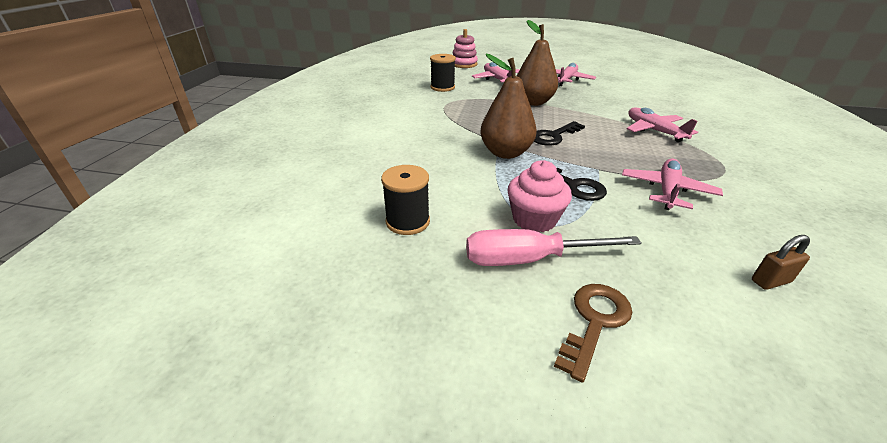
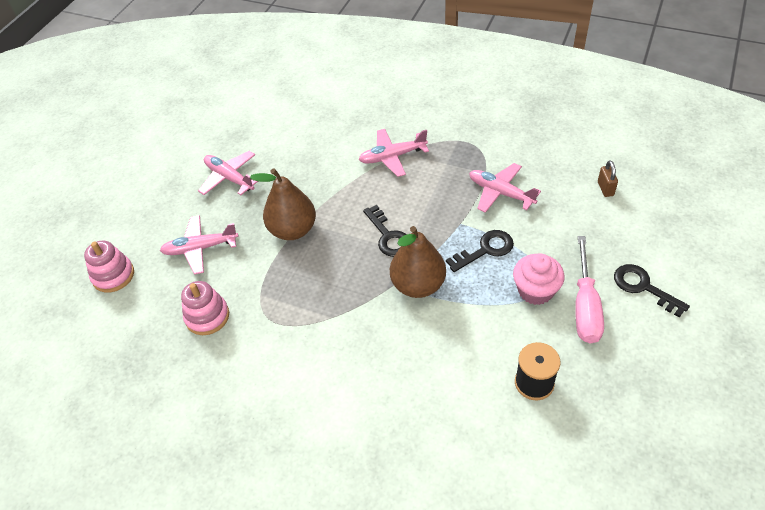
camera: 75 degrees left, 15 degrees up
(442, 87) = (207, 316): black spool -> pink stacking toy
(594, 322) = (643, 287): brown key -> black key

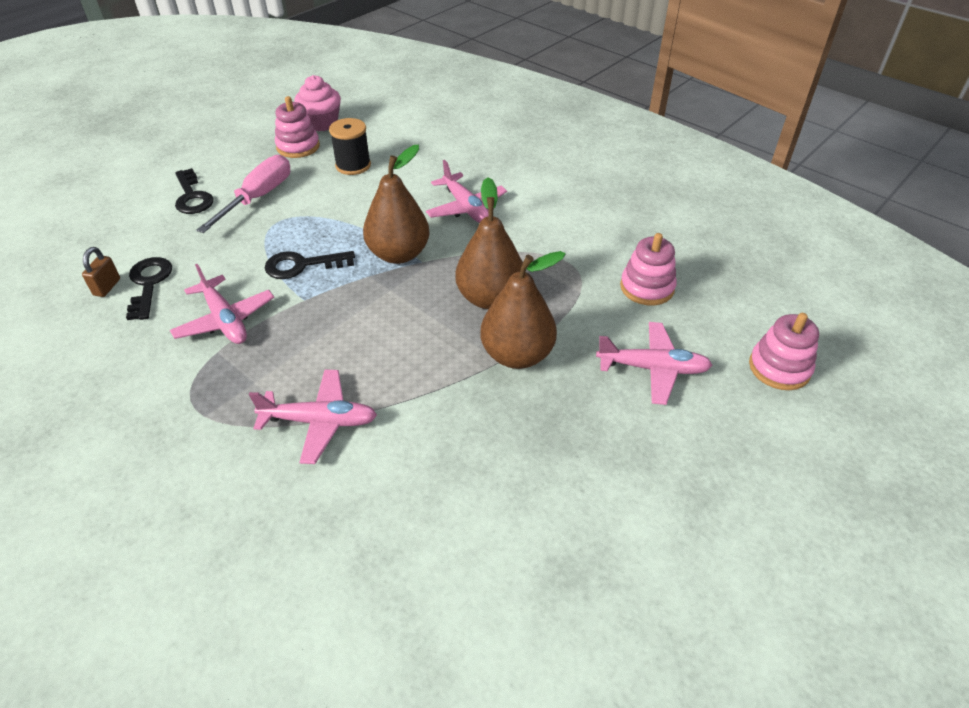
camera: 165 degrees left, 5 degrees down
(229, 178) = (596, 474): pink plane -> pink plane (466, 208)
(327, 267) = (490, 298): none -> brown pear
(388, 236) = (399, 311): black key -> black key (149, 284)
(535, 290) = (288, 219): pink cupcake -> pink cupcake (321, 123)
(615, 393) = (298, 147): none -> pink stacking toy

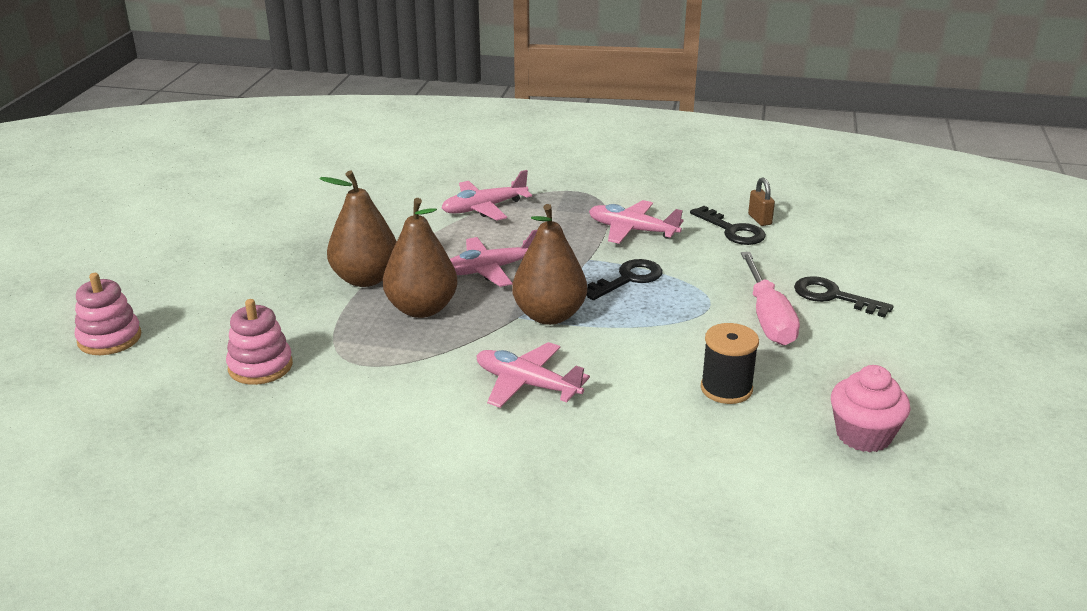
camera: 150 degrees right, 15 degrees down
(298, 147) = (831, 389): pink stacking toy -> none
(653, 368) = (236, 304): pink plane -> pink plane (490, 270)

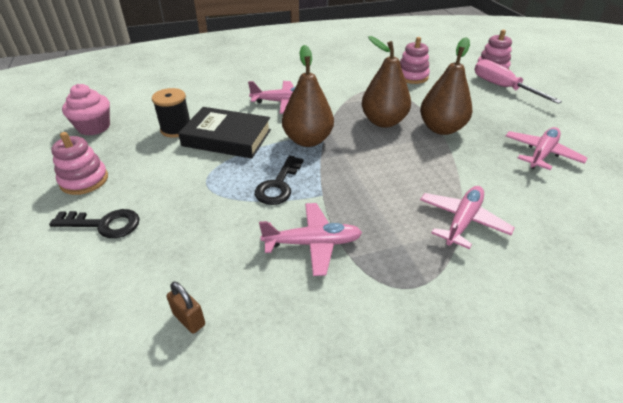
camera: 150 degrees right, 10 degrees up
(490, 270) = (379, 160): pink plane -> pink plane (541, 154)
(656, 351) = (227, 138): none -> black book
(732, 230) = (215, 284): black key -> none
(768, 318) = (158, 185): pink screwdriver -> pink screwdriver (502, 87)
(864, 350) = (84, 180): none -> pink stacking toy

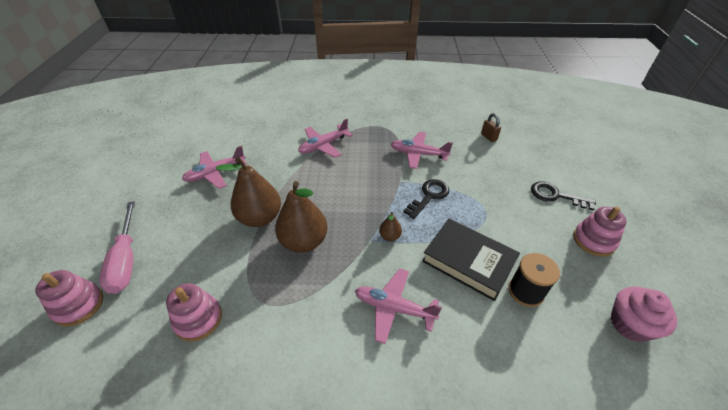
camera: 160 degrees left, 5 degrees up
(307, 140) = (390, 236): brown pear -> brown pear, size x0.46

